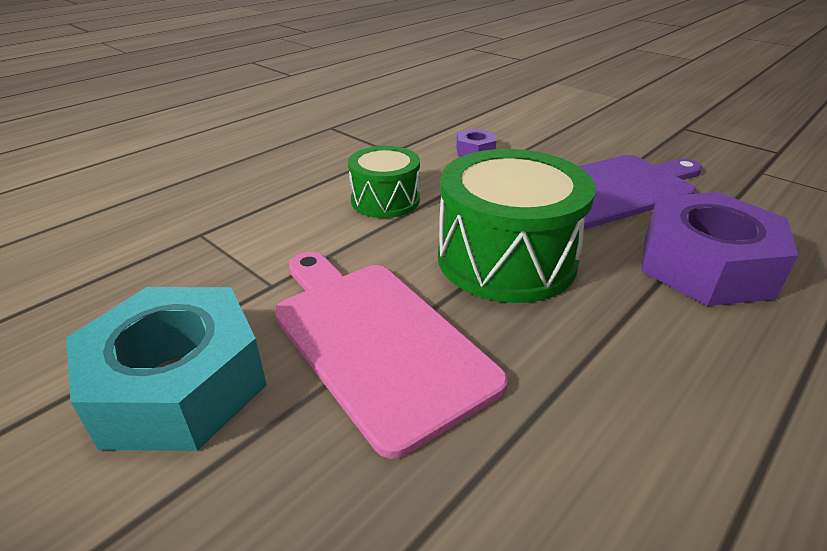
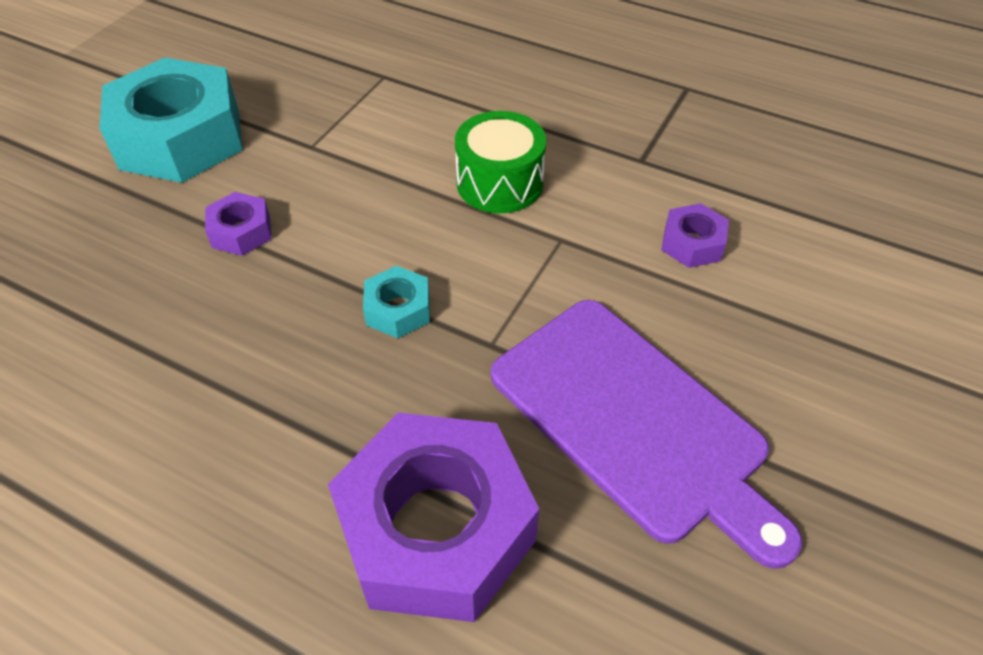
camera: 75 degrees right, 15 degrees up
(376, 340) = (241, 232): pink cutting board -> purple nut
(506, 259) = (398, 309): green drum -> turquoise nut

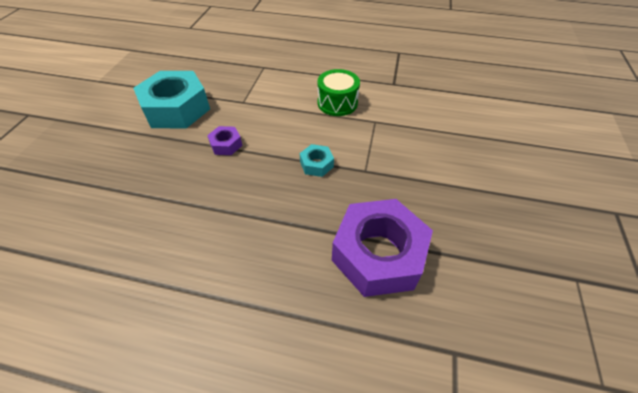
camera: 15 degrees left, 0 degrees up
(633, 421) = (441, 190): purple cutting board -> none
(692, 243) = (431, 113): purple nut -> none

